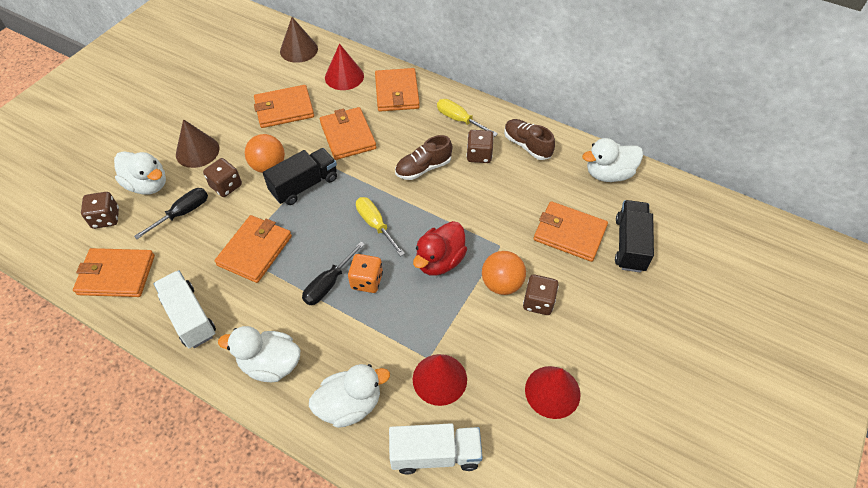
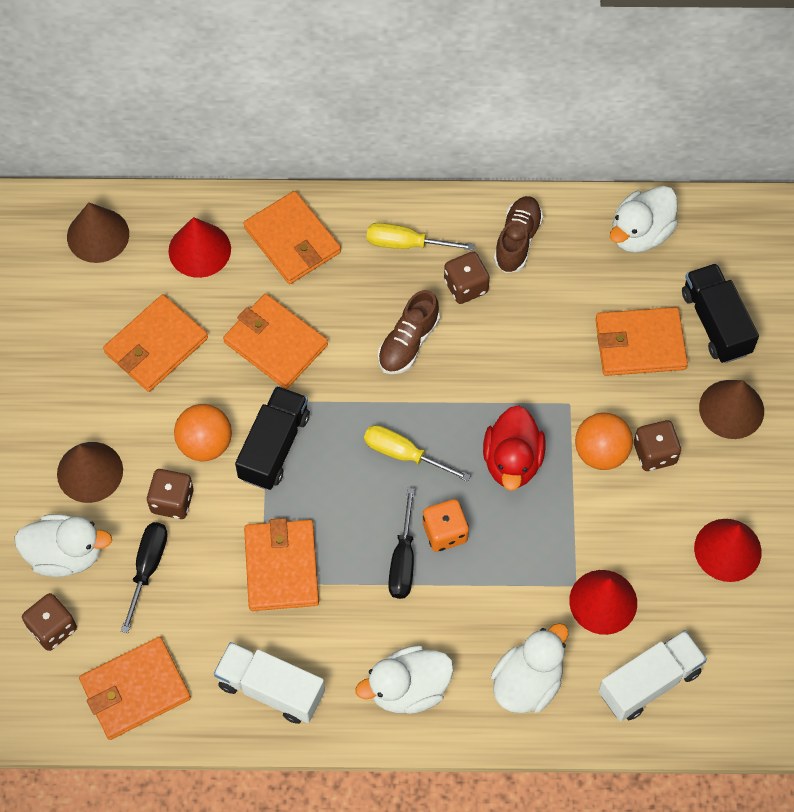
camera: 30 degrees left, 10 degrees up
(527, 145) = (517, 241): brown shoe -> brown shoe turned 90 degrees clockwise
(610, 301) = (731, 409): none -> brown cone

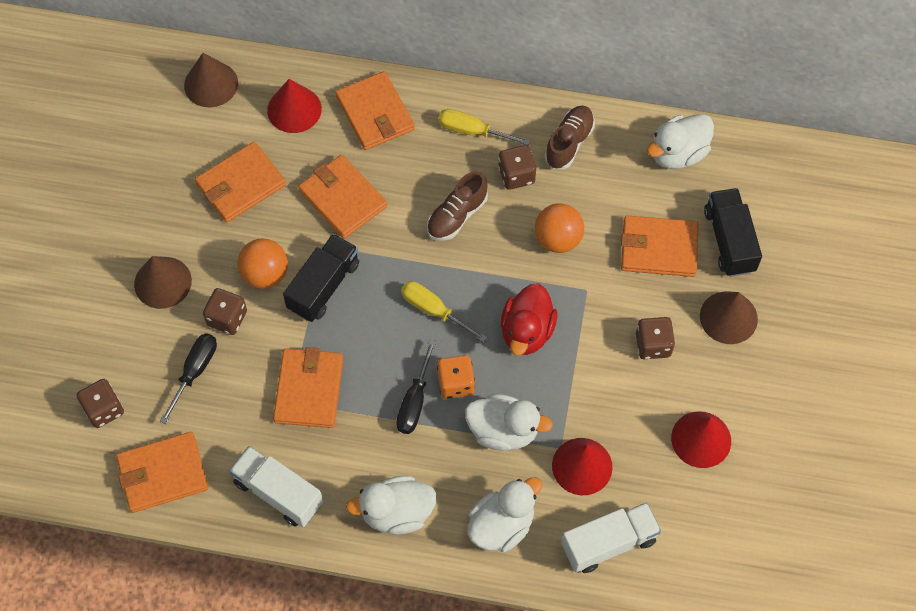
camera: 10 degrees right, 0 degrees up
(66, 554) = (128, 349): white duck -> white duck (503, 431)
(601, 452) = (606, 336): orange ball -> orange ball (558, 239)

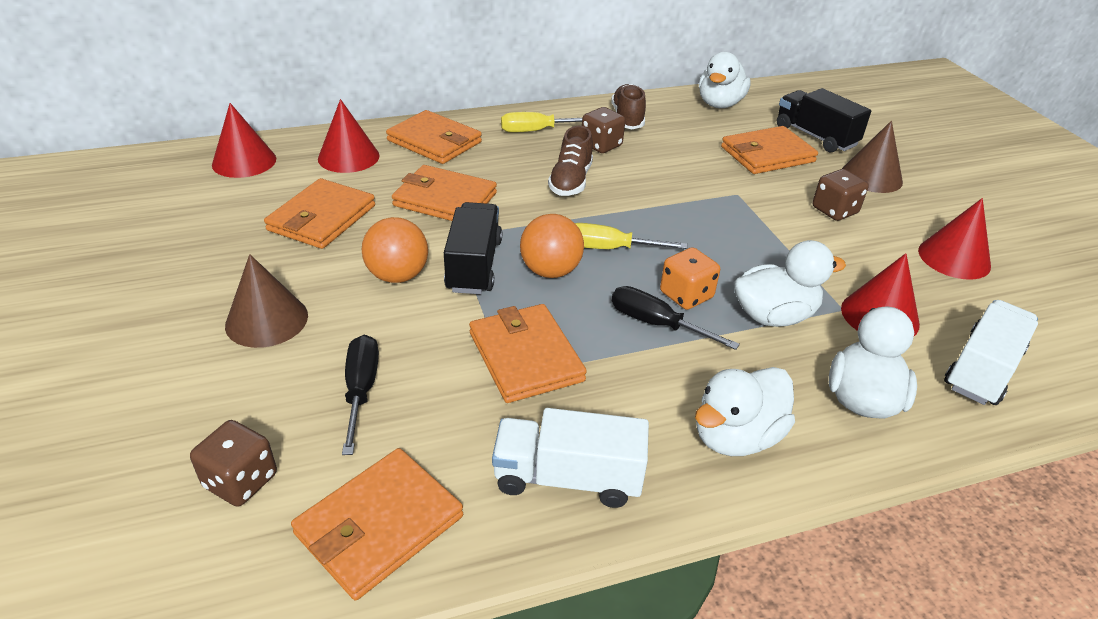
camera: 30 degrees left, 25 degrees down
(211, 84) = (244, 161): brown cone -> red cone
(227, 318) = (374, 326): brown dice -> none
(414, 401) = (657, 324): black screwdriver -> black screwdriver turned 135 degrees clockwise
(527, 331) = (715, 236): red duck -> none
(558, 239) = (677, 171): orange ball -> orange ball (550, 271)

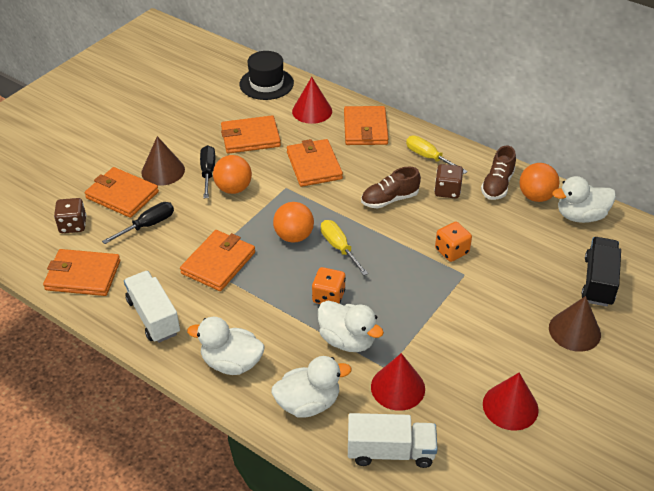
camera: 55 degrees right, 5 degrees up
(244, 161) = (266, 84): red cone -> black hat
(474, 265) = (269, 208): black truck -> none
(627, 118) = (497, 185): brown shoe -> brown shoe turned 150 degrees clockwise
(657, 324) = (291, 297): black screwdriver -> black screwdriver (208, 172)
(668, 110) = (536, 196): none -> orange ball
(695, 185) = (451, 251): none -> orange dice
(767, 154) = (536, 268): orange wallet -> orange wallet (122, 195)
(834, 210) = (500, 327): brown dice -> none

